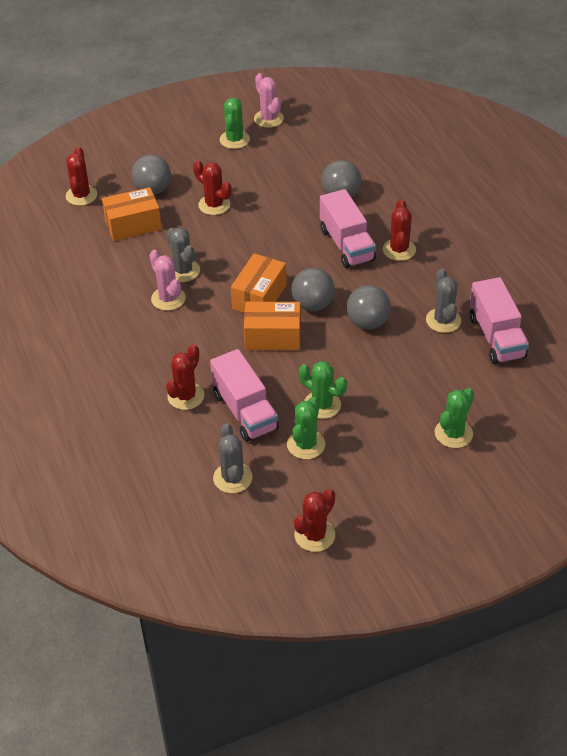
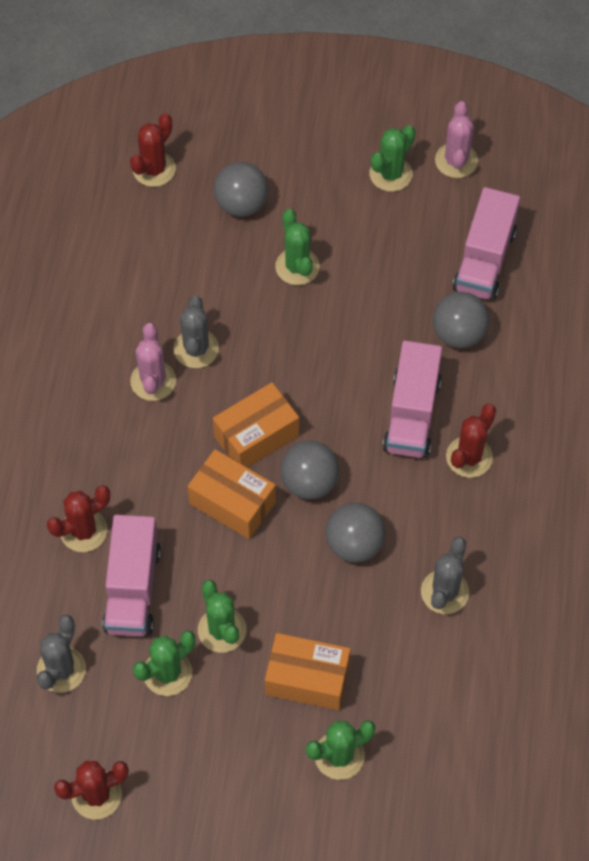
camera: 30 degrees right, 15 degrees up
(133, 225) = (184, 247): orange box -> orange box (307, 679)
(214, 205) = (297, 267): red cactus -> green cactus
(496, 337) = (490, 652): pink truck -> pink truck (484, 260)

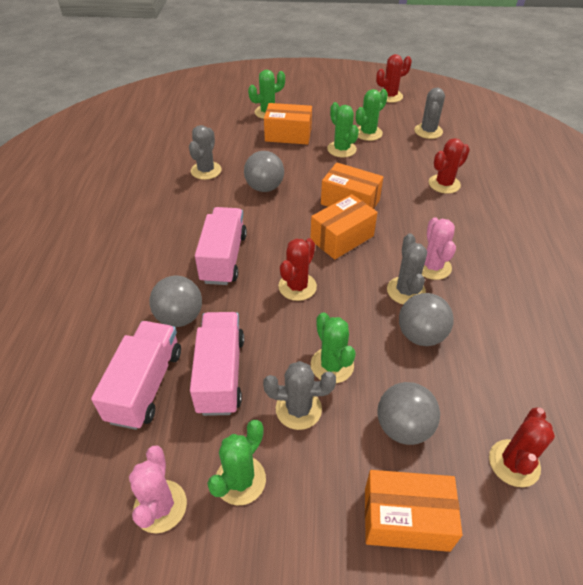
camera: 175 degrees right, 15 degrees down
(133, 589) = (401, 162): pink truck -> pink truck (220, 374)
(258, 138) = (406, 519): none -> orange box
(309, 482) = (298, 215): grey ball -> grey ball (420, 335)
(335, 227) = (298, 409): none -> grey cactus
(469, 457) = (181, 235): red cactus -> red cactus (297, 287)

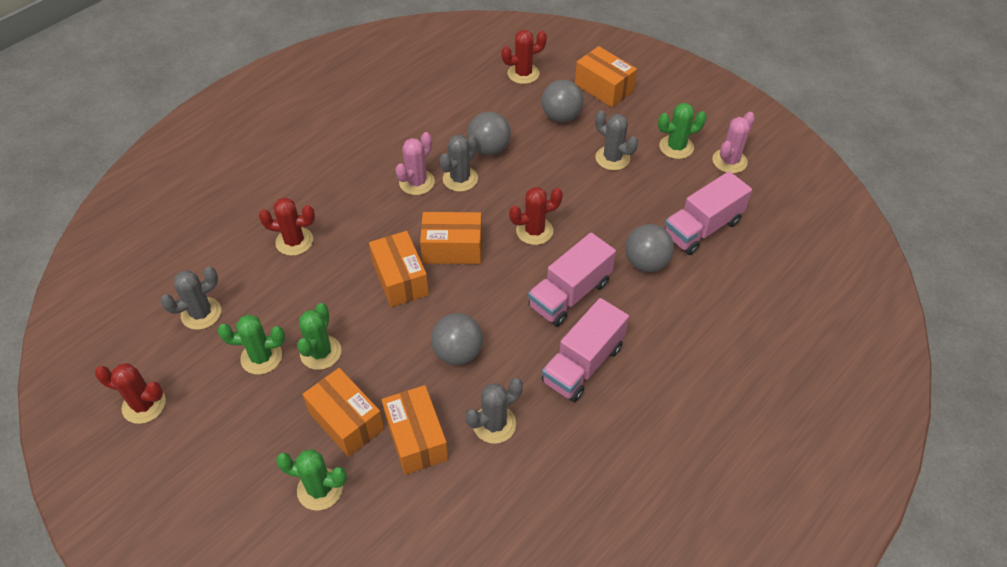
camera: 140 degrees left, 5 degrees up
(220, 374) = (645, 205): pink truck -> pink truck (583, 364)
(243, 146) = (416, 438): none -> orange box
(332, 365) = (567, 167): green cactus -> none

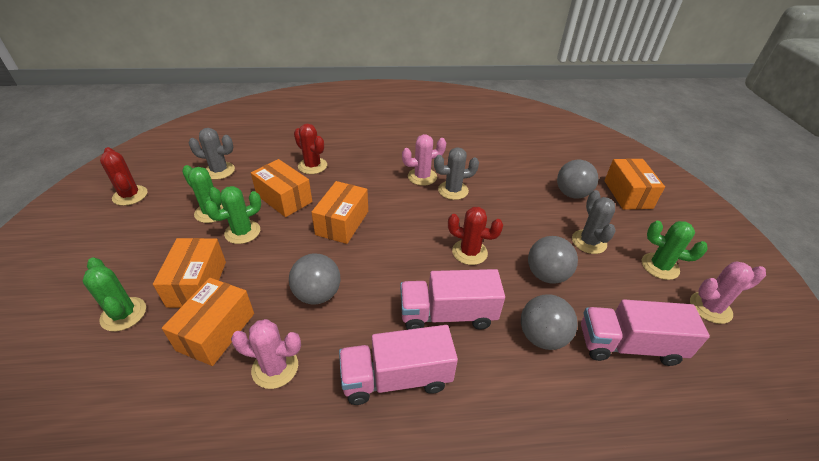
camera: 40 degrees right, 10 degrees down
(452, 249) = (397, 226): orange box -> orange box (284, 198)
(489, 149) = (494, 185): grey ball -> grey ball (546, 275)
(494, 424) = (275, 368): grey cactus -> pink cactus
(523, 74) = (568, 157): red cactus -> none

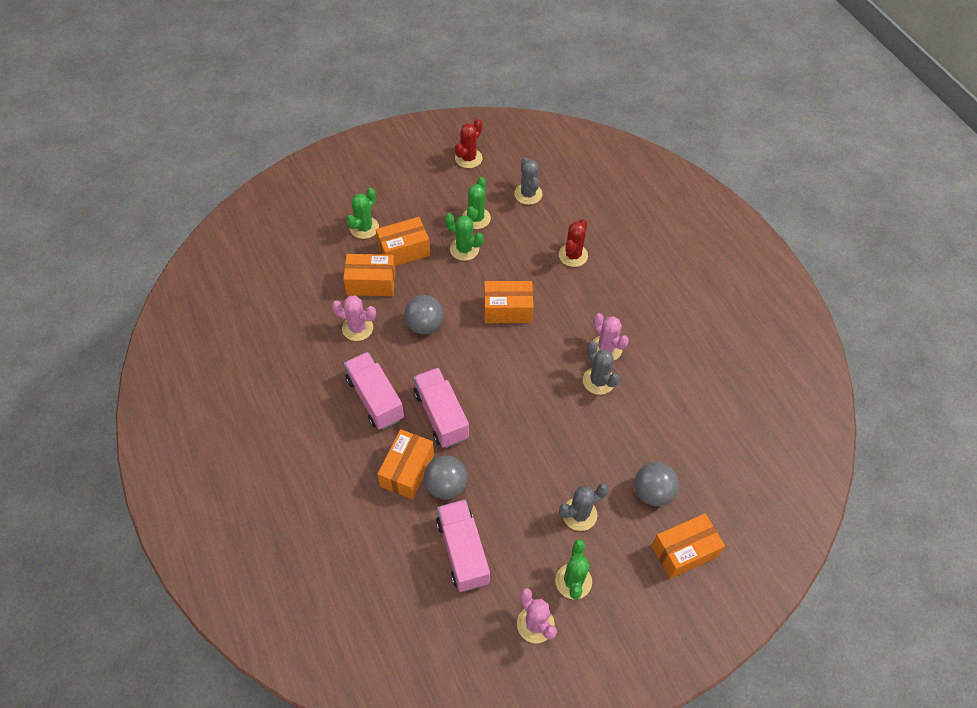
camera: 70 degrees right, 15 degrees up
(275, 368) = (357, 328): pink cactus -> pink cactus turned 60 degrees counterclockwise
(284, 198) = (516, 256): orange box -> orange box (407, 470)
(469, 252) = (517, 415): red cactus -> none
(546, 275) = (516, 481): grey ball -> none

